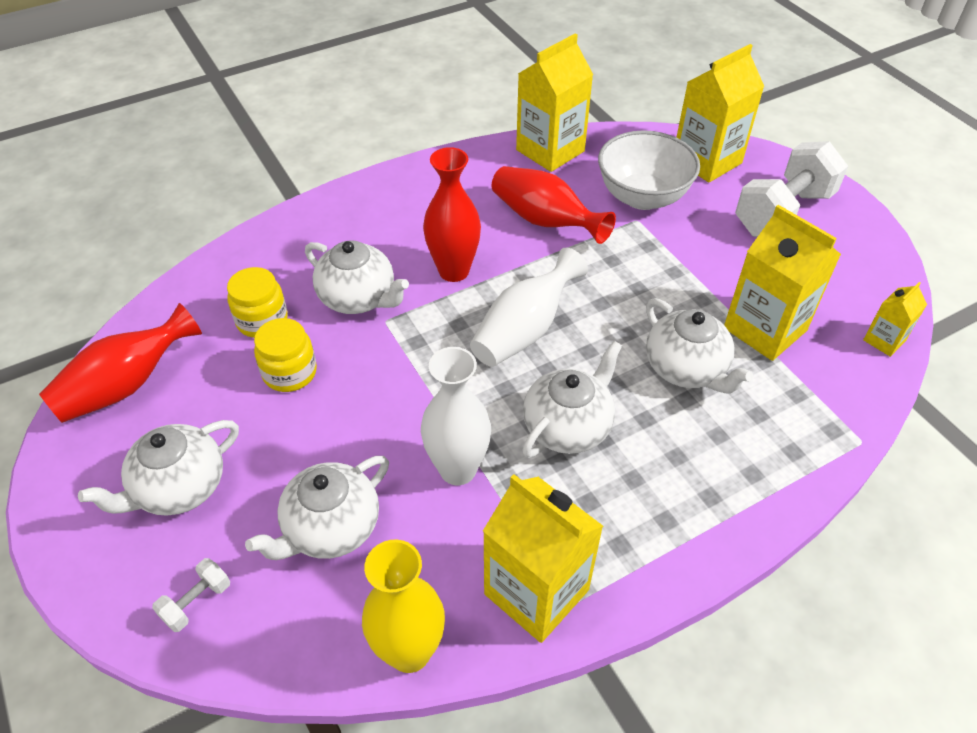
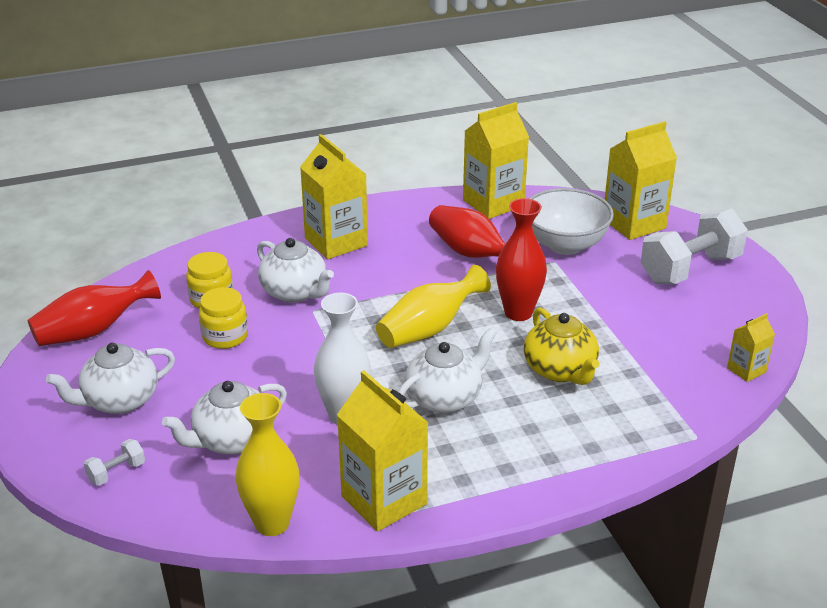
camera: 10 degrees right, 15 degrees down
(454, 271) = (381, 282): red vase -> red vase (518, 313)
(524, 330) = (429, 329): white vase -> yellow vase
(686, 369) = (560, 370): white teapot -> yellow teapot
(765, 329) = (640, 351): yellow carton -> yellow carton (336, 242)

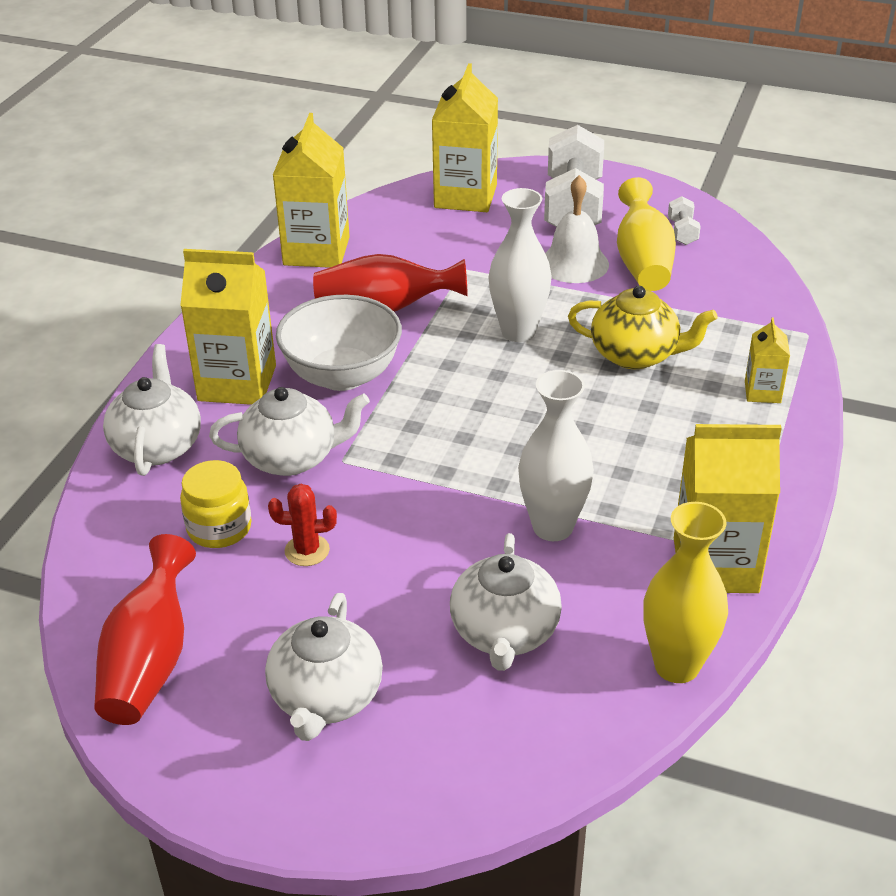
camera: 50 degrees left, 5 degrees up
(116, 472) = (463, 760): white dumbbell -> white dumbbell (682, 232)
(225, 336) = (307, 550): yellow jar -> red cactus
(429, 329) = (476, 399): yellow vase -> yellow vase (643, 262)
(445, 398) = (599, 445): white teapot -> white teapot (157, 446)
(518, 313) = (518, 332): red vase -> white vase
(565, 245) = (446, 249): white bowl -> white bowl (342, 375)
(625, 299) = (574, 263): none -> white bell
(746, 370) = (746, 260): yellow carton -> yellow carton (762, 392)

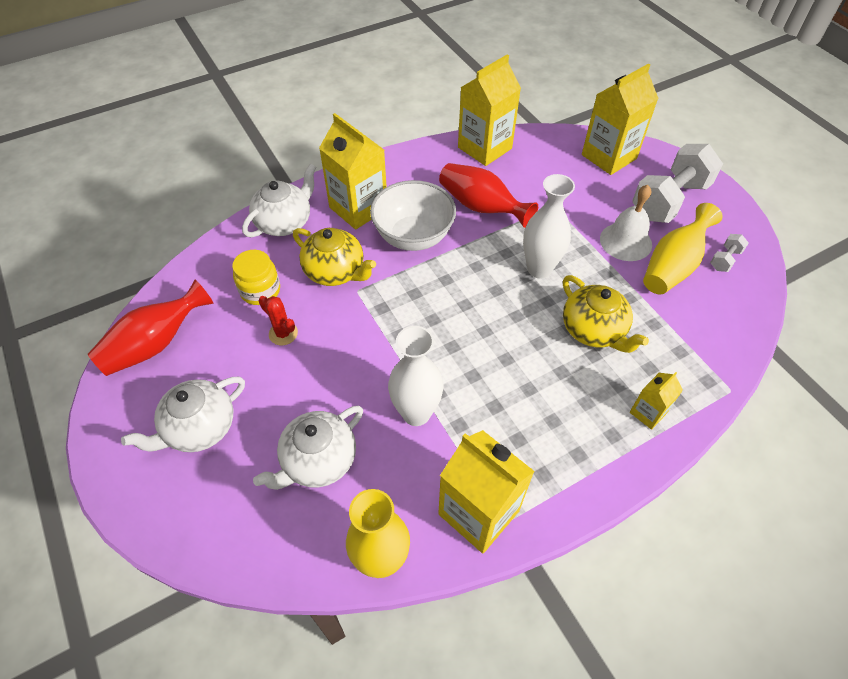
camera: 40 degrees right, 15 degrees up
(292, 457) = (335, 272): white teapot -> yellow teapot

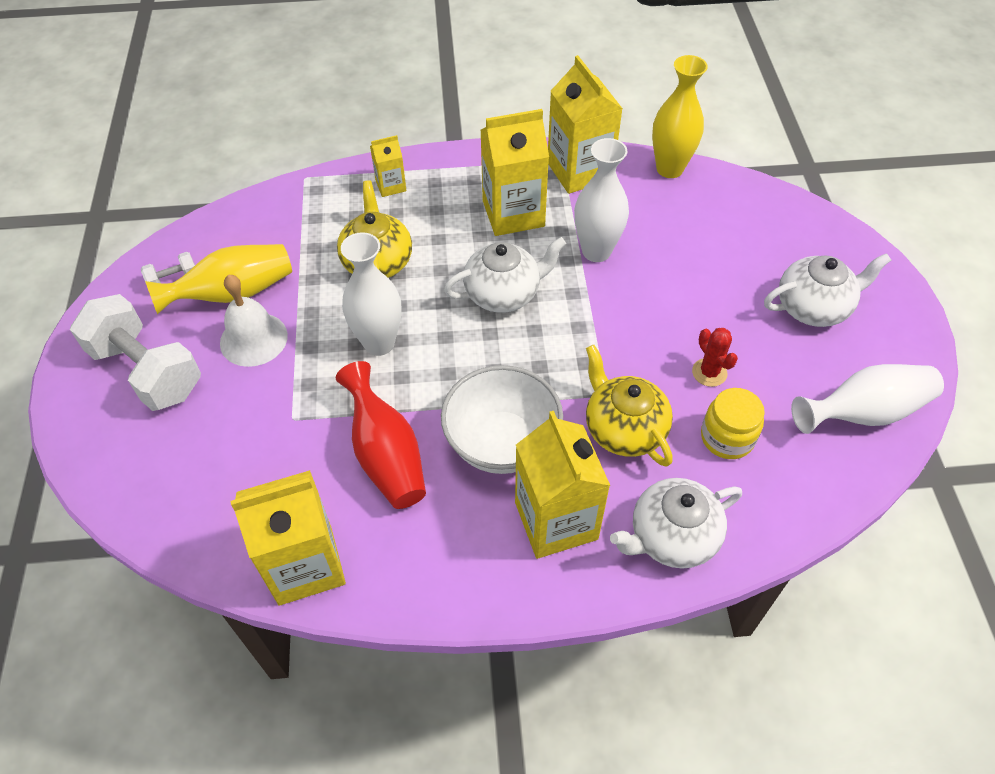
camera: 155 degrees left, 0 degrees up
(155, 344) = (864, 412): red vase -> white vase
(318, 461) = (701, 245): white teapot -> white teapot (503, 293)
(609, 157) = (146, 470): yellow carton -> yellow carton (513, 213)
(669, 200) = (147, 371): white dumbbell -> white dumbbell turned 60 degrees clockwise

